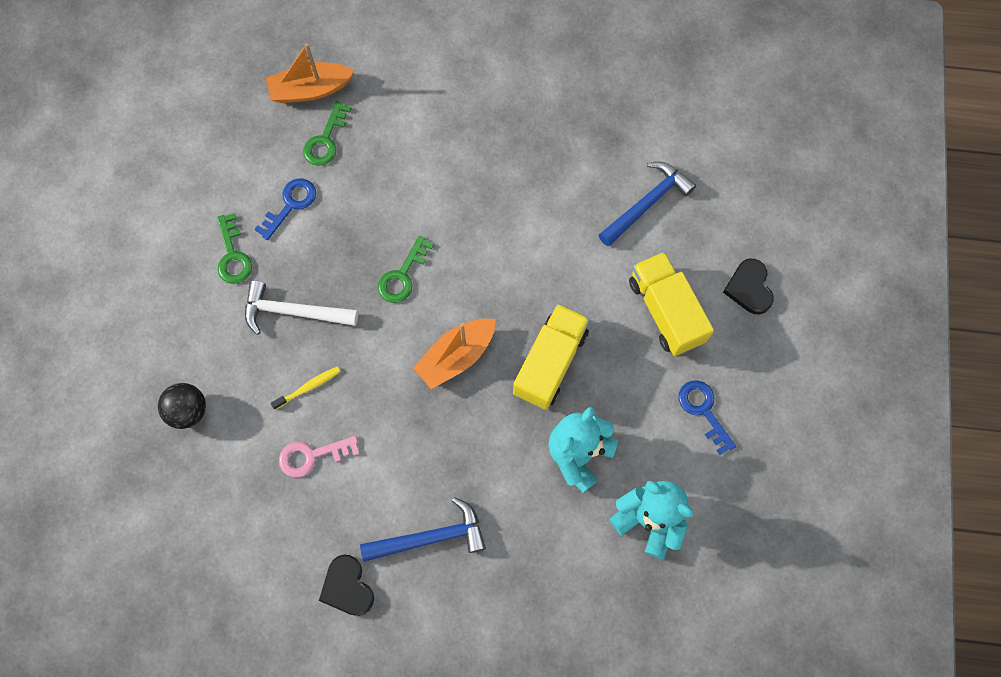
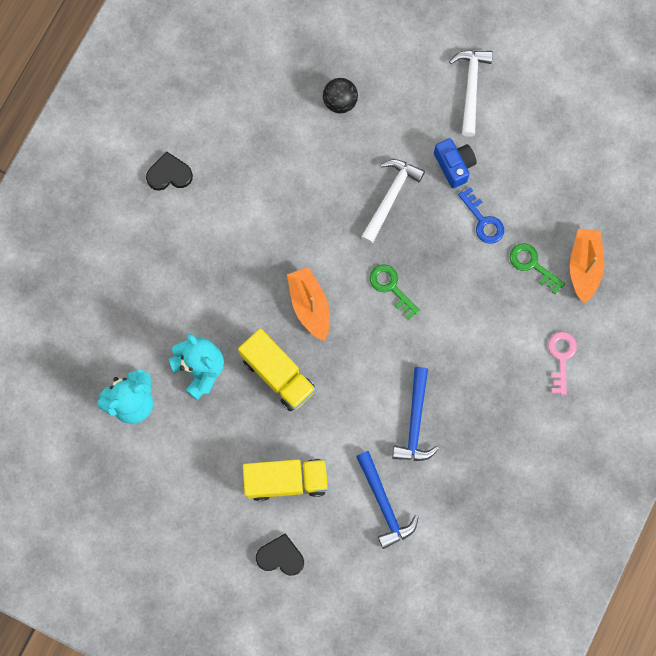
camera: 110 degrees right, 5 degrees up
(129, 268) = (471, 87): none -> white hammer
(233, 255) = (454, 165): green key -> blue camera
(308, 387) = (326, 190): yellow toothbrush -> none
(312, 456) = (273, 178): pink key -> pink key (561, 357)
(431, 537) = (181, 242): blue hammer -> blue hammer (415, 422)
(703, 410) = (196, 476): blue key -> none

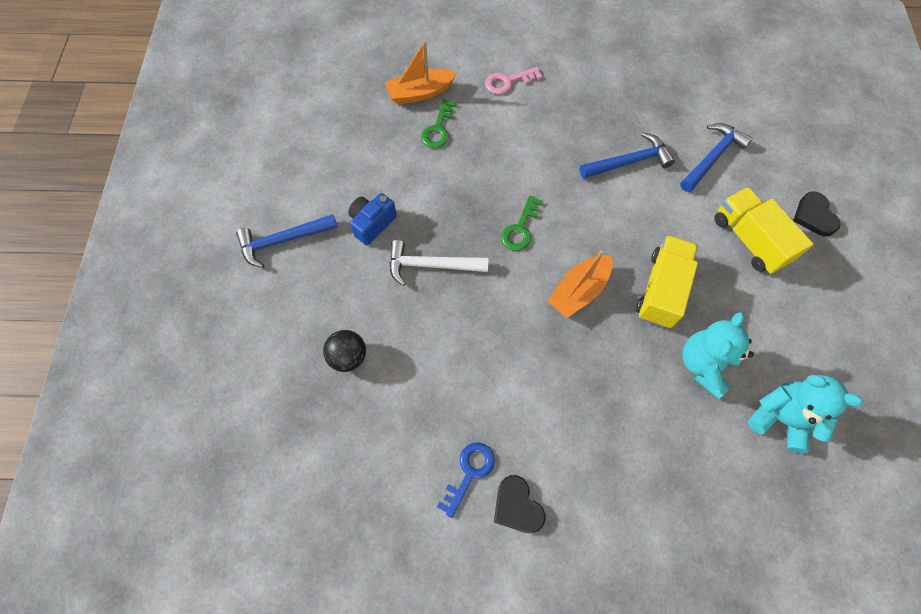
camera: 115 degrees left, 10 degrees down
(471, 87) = (283, 240): white hammer -> blue hammer
(483, 221) = (416, 180): blue key -> blue key (469, 473)

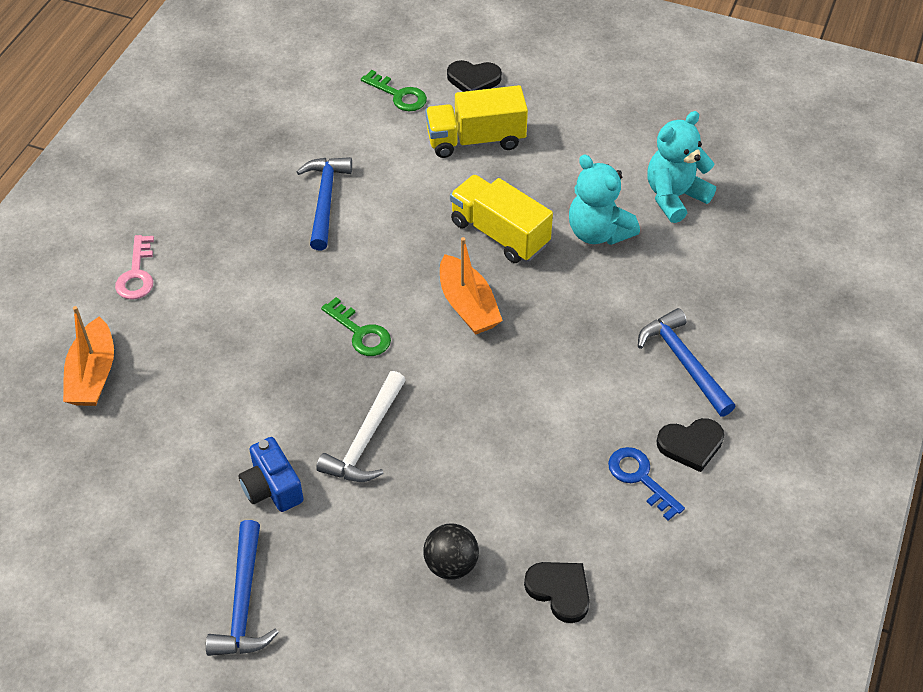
camera: 70 degrees left, 15 degrees down
(349, 440) = (559, 591): none -> black heart
(438, 129) = (165, 372): green key -> green key (399, 95)
(712, 157) = (360, 127): blue hammer -> blue hammer (684, 362)

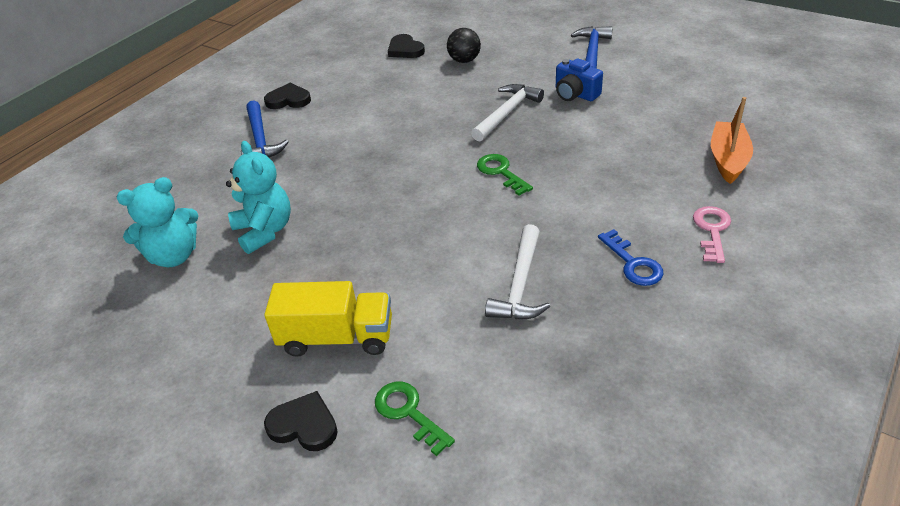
camera: 165 degrees left, 10 degrees down
(272, 487) = (575, 94): blue camera -> blue camera turned 150 degrees clockwise
(325, 200) = (520, 284): blue hammer -> white hammer
(468, 305) = (406, 184): orange boat -> none
(499, 233) = (354, 237): yellow truck -> none
(640, 478) = (331, 88): blue key -> blue key (633, 263)

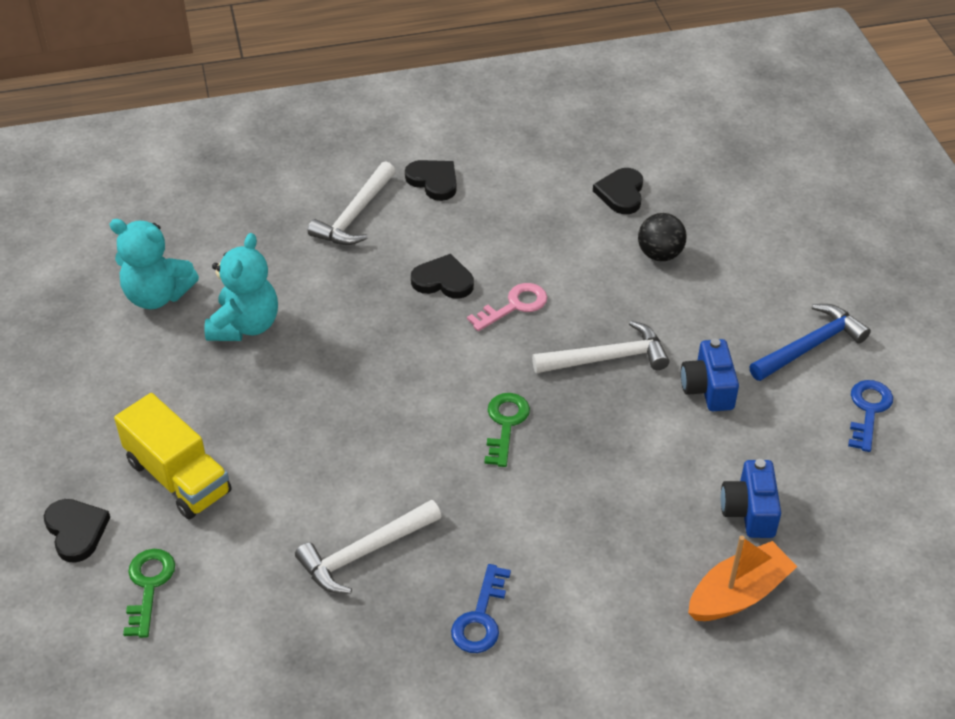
camera: 40 degrees right, 5 degrees up
(260, 140) = (354, 215): blue hammer -> white hammer
(363, 136) = (443, 281): none -> black heart
(656, 58) = (868, 410): none -> blue key
(675, 126) = (749, 511): none -> blue camera
(712, 230) = (598, 650): pink key -> pink key (514, 306)

